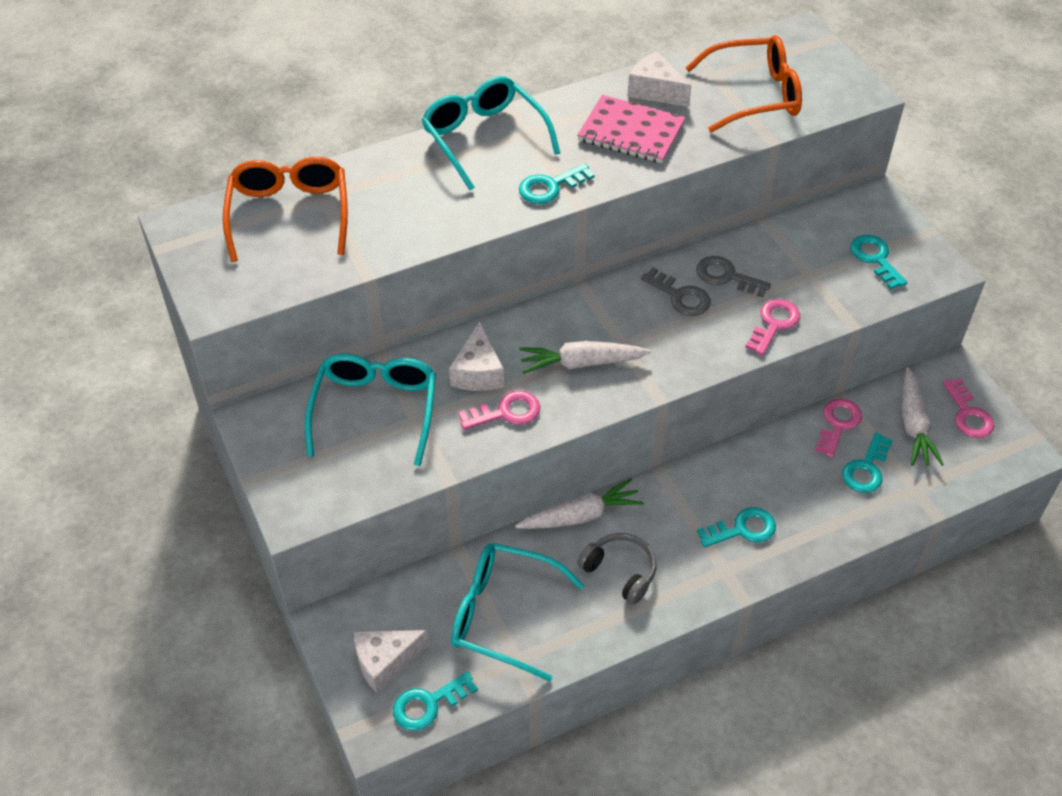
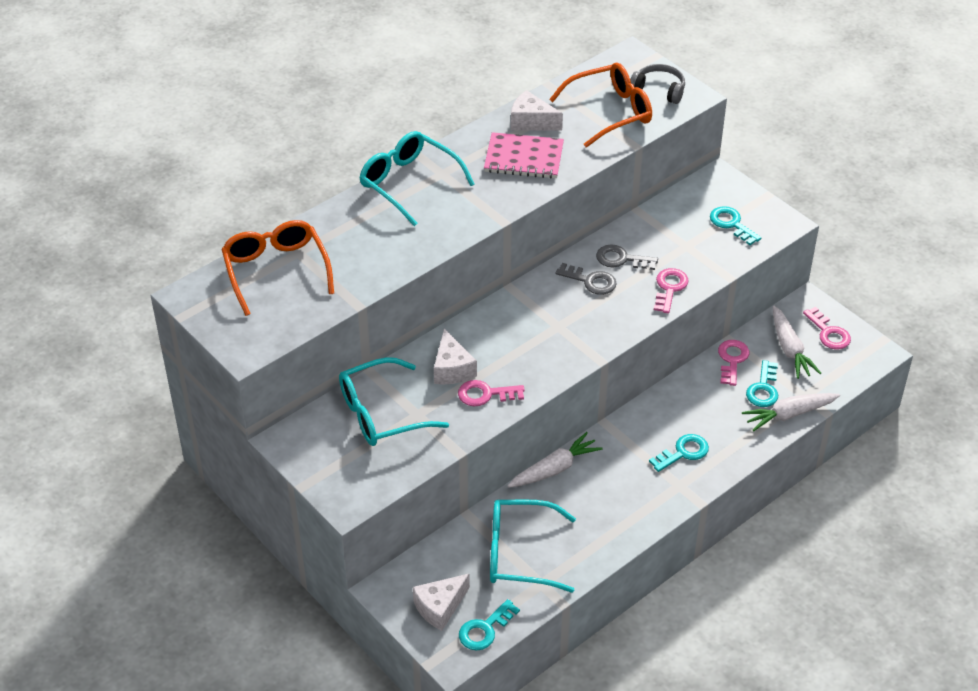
camera: 15 degrees left, 5 degrees down
(375, 410) = (381, 413): turquoise glasses -> turquoise glasses turned 105 degrees counterclockwise
(506, 412) = (485, 394): pink key -> pink key turned 150 degrees counterclockwise
(550, 187) = (476, 212): turquoise key -> none
(582, 363) = (531, 346): white carrot -> white carrot (789, 415)
(620, 572) = (599, 503): grey headphones -> grey headphones (658, 90)

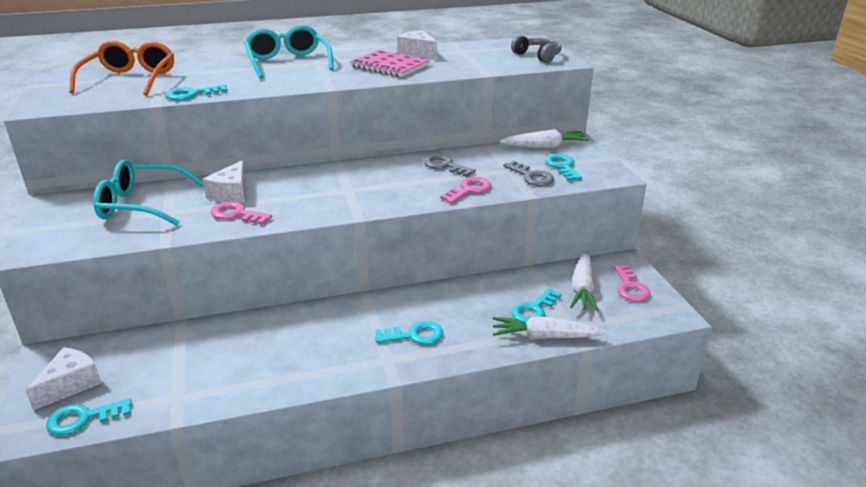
camera: 25 degrees right, 15 degrees down
(375, 277) = (191, 94): none -> turquoise key
(440, 607) = (70, 385): white cheese -> white cheese turned 135 degrees clockwise
(519, 553) = (187, 366): turquoise glasses -> none
(554, 469) = (288, 312): white carrot -> white carrot (544, 147)
(591, 281) = (405, 172): grey key -> grey key (531, 176)
(610, 112) = (486, 58): orange glasses -> none
(732, 360) = (520, 282): pink key -> none

